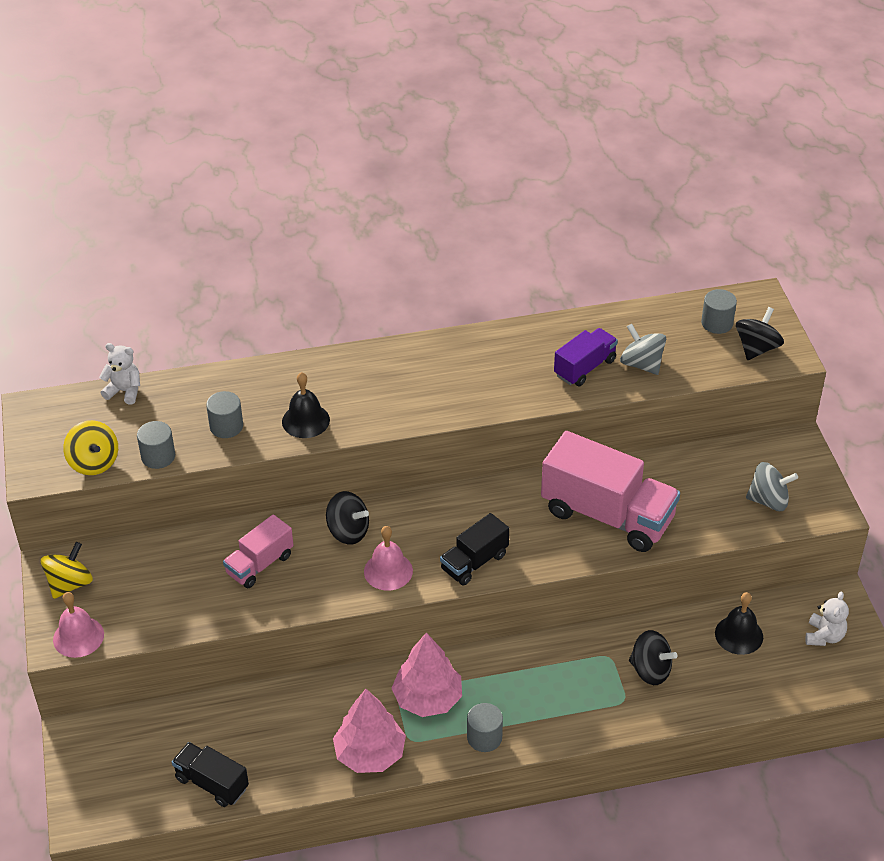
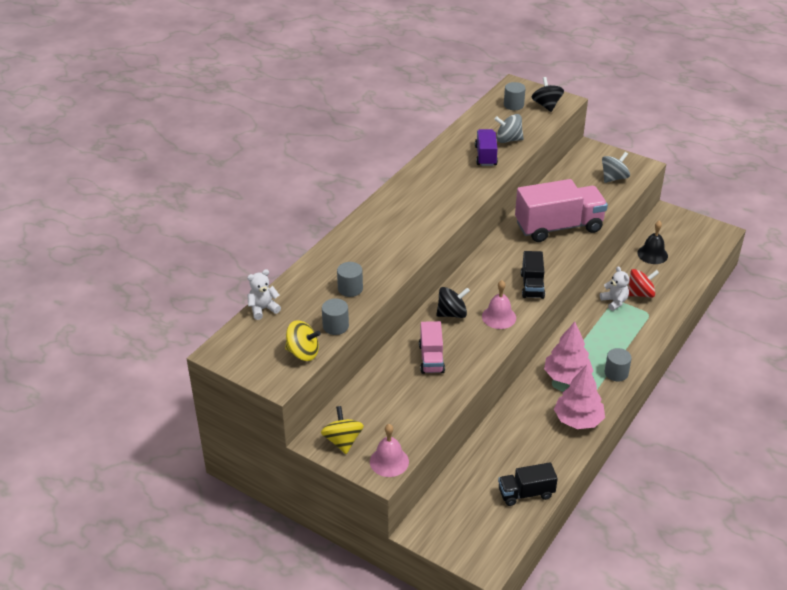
camera: 45 degrees left, 5 degrees down
(305, 420) = (388, 260): black bell -> none
(650, 670) = (640, 294): black spinning top -> red spinning top
(824, 636) = (684, 232): white teddy bear -> white teddy bear (614, 302)

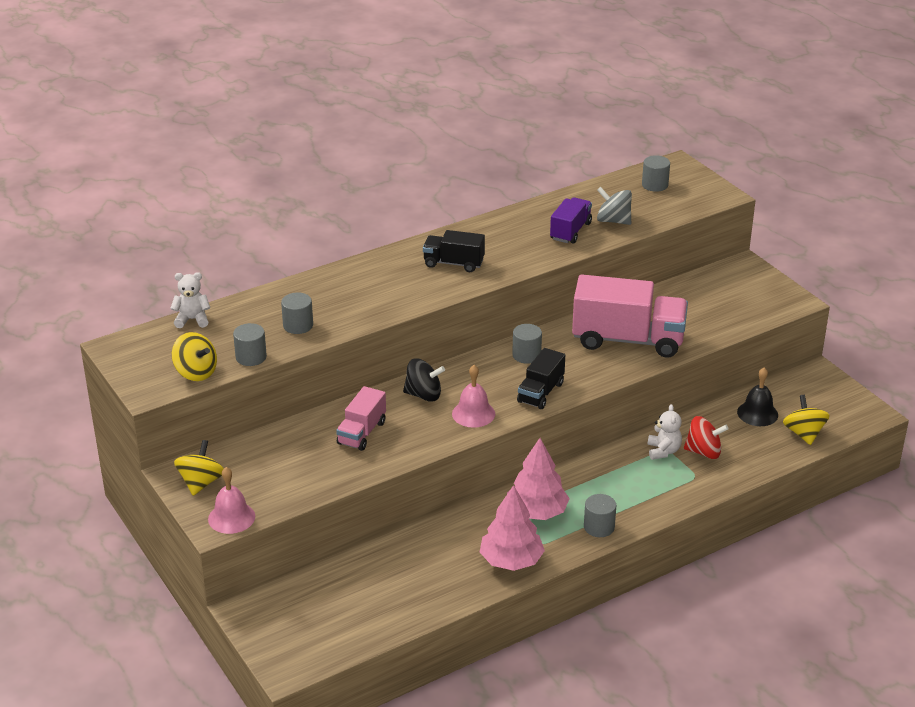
camera: 25 degrees right, 5 degrees down
(499, 260) = (526, 355): none -> grey cylinder
(526, 493) = (388, 614): black truck -> black truck (453, 263)
(546, 105) = (695, 195): black spinning top -> none
(614, 178) = (745, 305): grey spinning top -> none
(692, 260) = (803, 434): none -> yellow spinning top

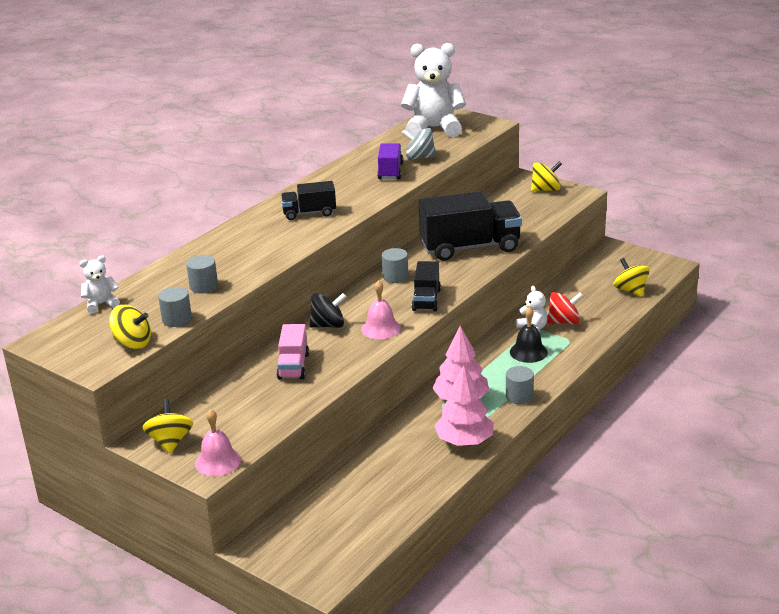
camera: 20 degrees left, 5 degrees down
(628, 340) = (470, 247): pink truck -> black truck
(655, 185) = (434, 128): grey cylinder -> white teddy bear
(757, 413) = (586, 285): black bell -> black bell (528, 352)
(760, 287) = (545, 189): none -> yellow spinning top

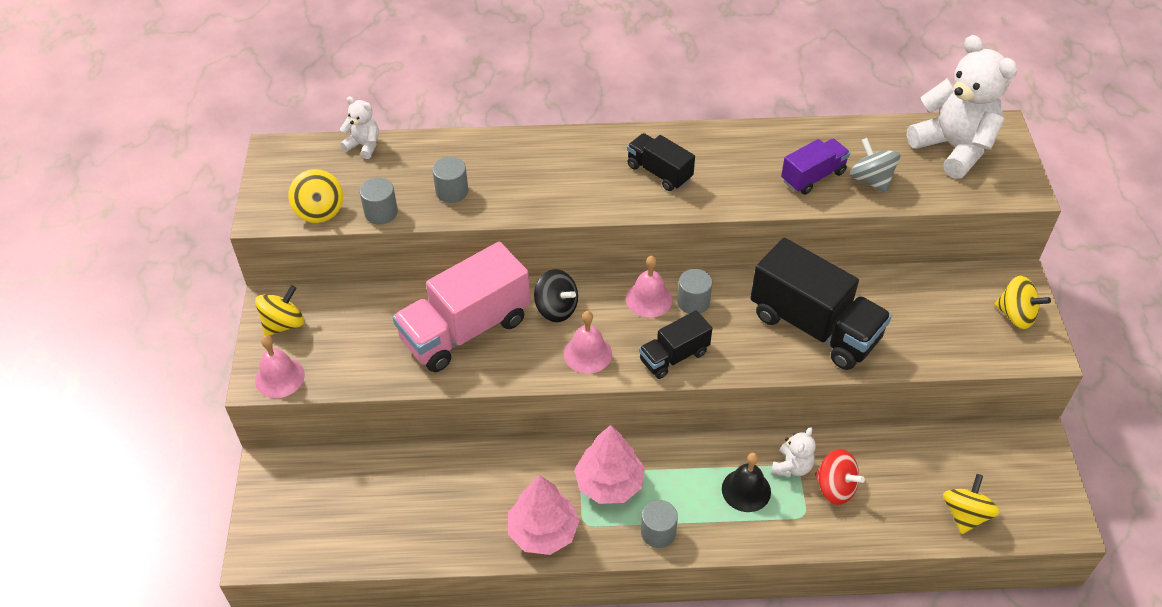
camera: 50 degrees right, 20 degrees up
(293, 366) = (465, 330): pink truck -> pink truck, size x1.88
(370, 290) = (649, 299): none -> pink bell

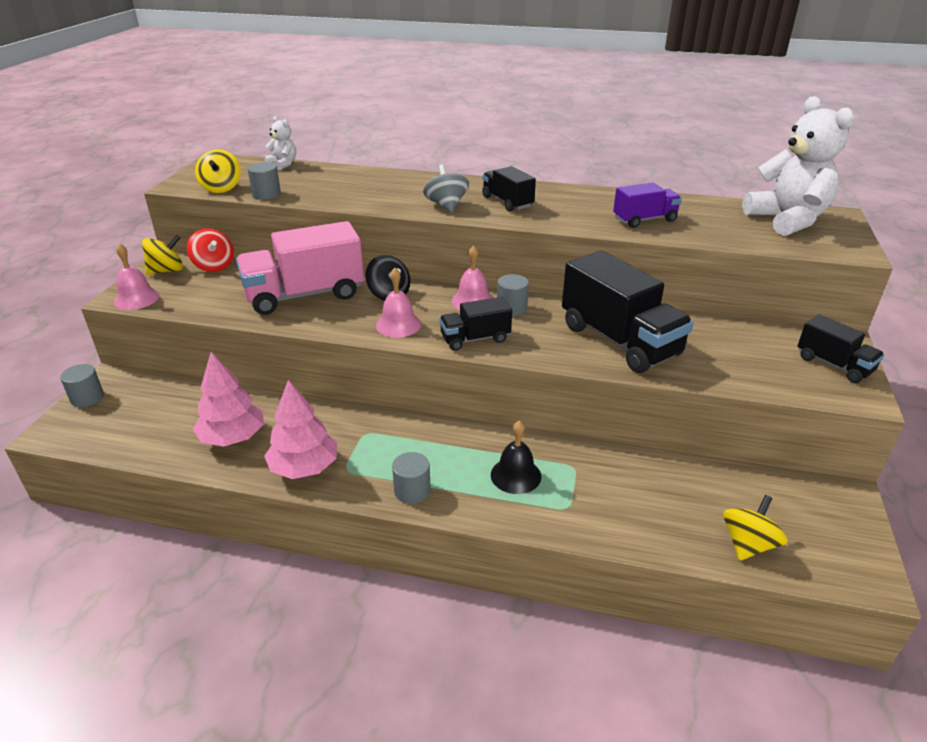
camera: 15 degrees right, 15 degrees down
(452, 191) = (330, 191): grey cylinder -> grey cylinder (87, 398)
(609, 483) = (386, 444): pink tree -> pink tree (233, 437)
(792, 467) = (570, 466): white teddy bear -> none
(835, 487) = (608, 491): red spinning top -> red spinning top (214, 266)
(871, 180) = (699, 228): grey spinning top -> grey spinning top (446, 206)
(1015, 315) = (833, 365): yellow spinning top -> black truck

